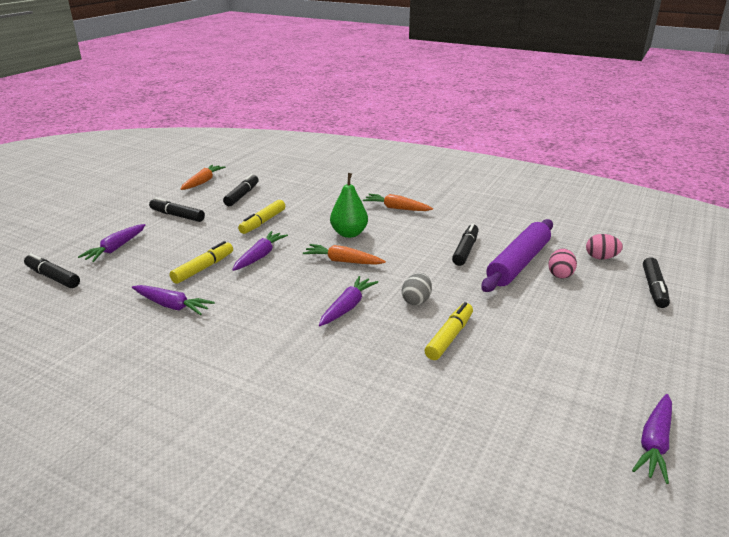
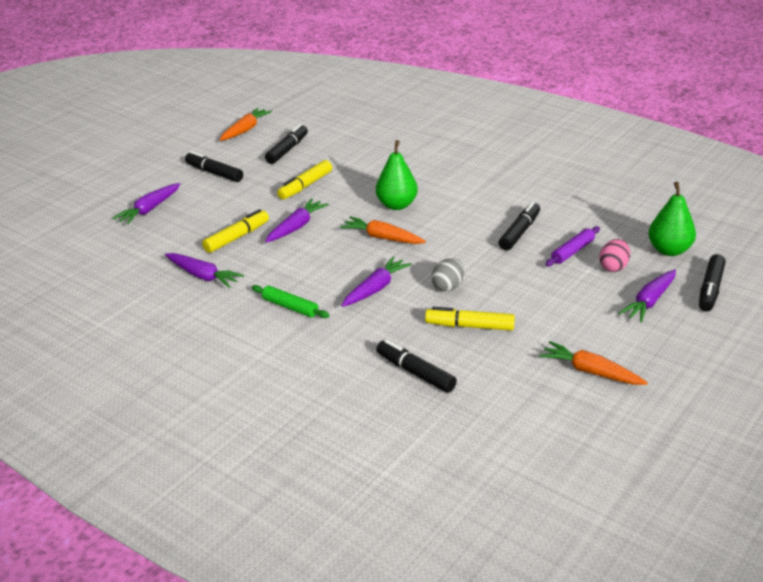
camera: 10 degrees right, 5 degrees up
(53, 277) = (88, 238): black marker -> black marker (415, 373)
(265, 330) = (290, 307): none -> green rolling pin
(396, 208) = (458, 175): orange carrot -> orange carrot (591, 372)
(449, 337) = (469, 326): yellow marker -> yellow marker turned 120 degrees counterclockwise
(518, 263) = (572, 251): purple rolling pin -> purple rolling pin, size x0.49
(601, 258) = (669, 250): pink egg -> green pear
(654, 443) = (626, 437): purple carrot -> purple carrot (649, 301)

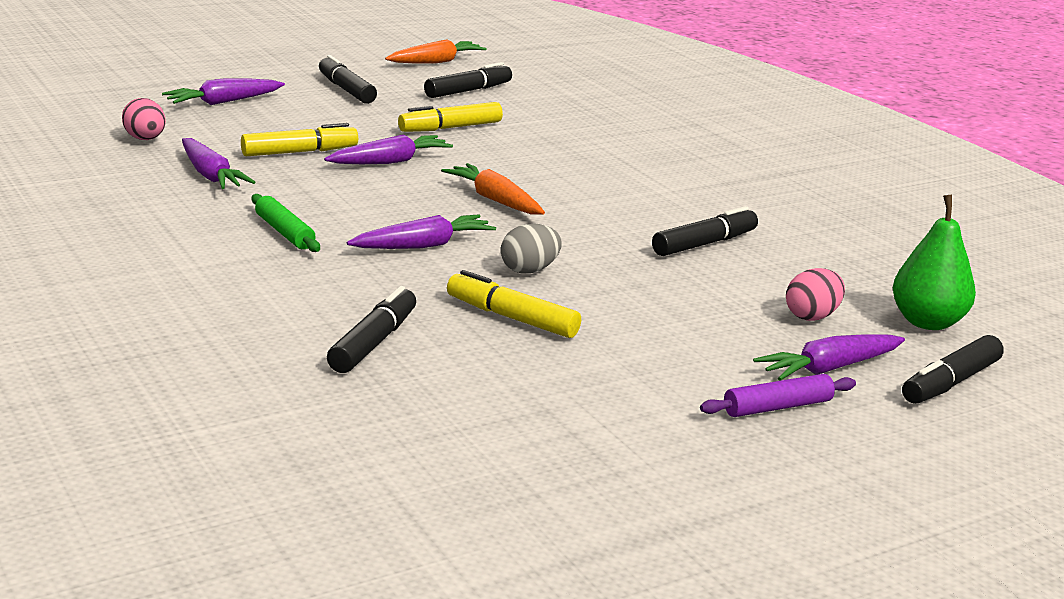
camera: 20 degrees right, 10 degrees down
(133, 259) = (145, 139): none -> pink egg
(397, 205) = (554, 174): green pear -> none
(415, 373) = (373, 342): black marker -> black marker turned 45 degrees clockwise
(572, 251) = (764, 284): purple rolling pin -> purple rolling pin (777, 407)
(591, 372) = (641, 417): orange carrot -> none

